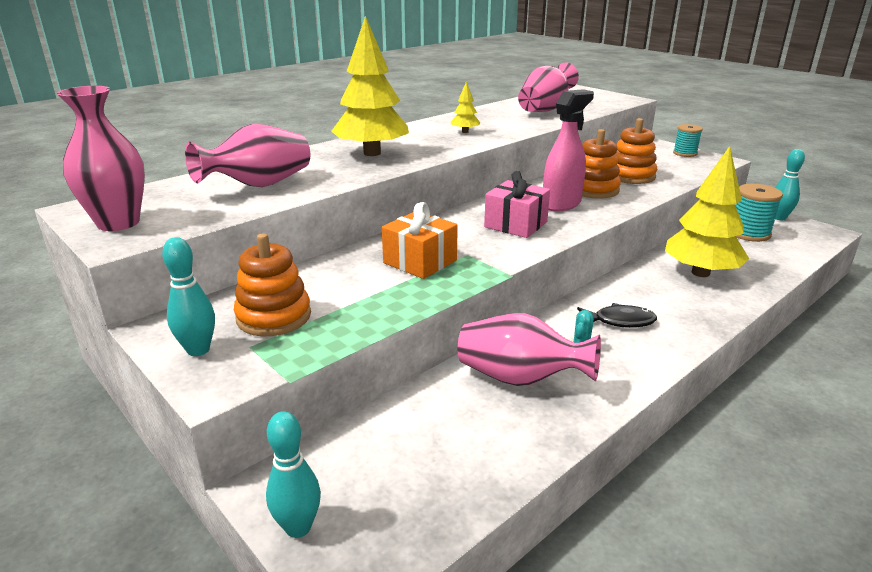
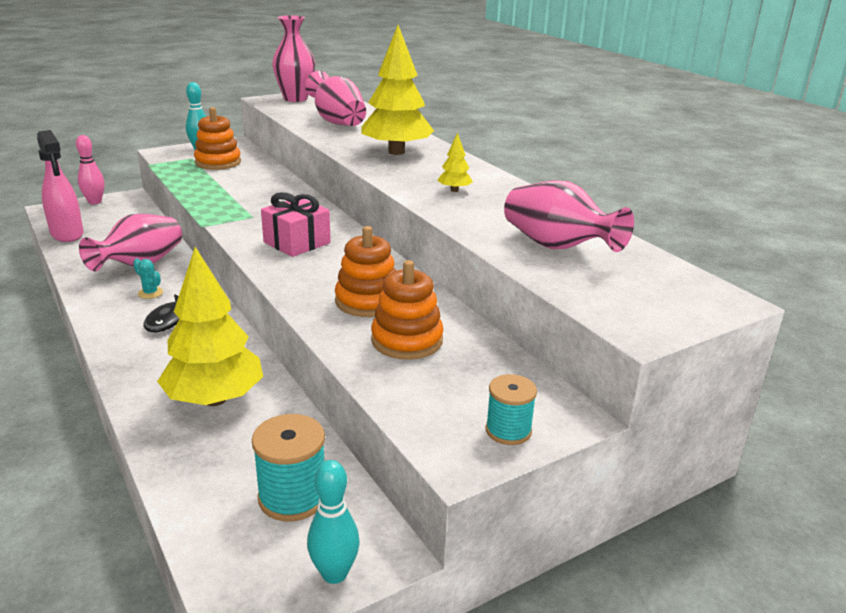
camera: 100 degrees right, 0 degrees up
(298, 527) = (95, 202): turquoise bowling pin -> pink bowling pin
(420, 261) = (255, 201): orange gift -> none
(561, 204) = (334, 273): pink spray bottle -> pink spray bottle (67, 234)

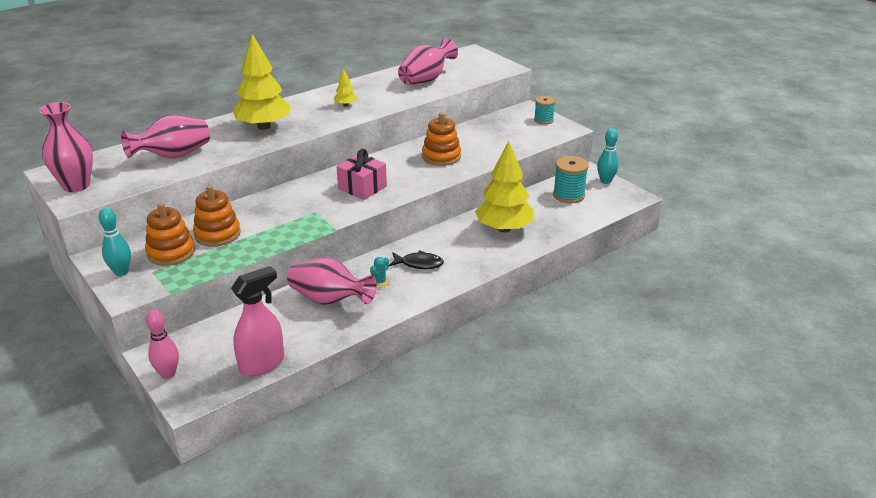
camera: 95 degrees left, 5 degrees up
(407, 340) = (480, 143): orange stacking toy -> orange stacking toy (217, 234)

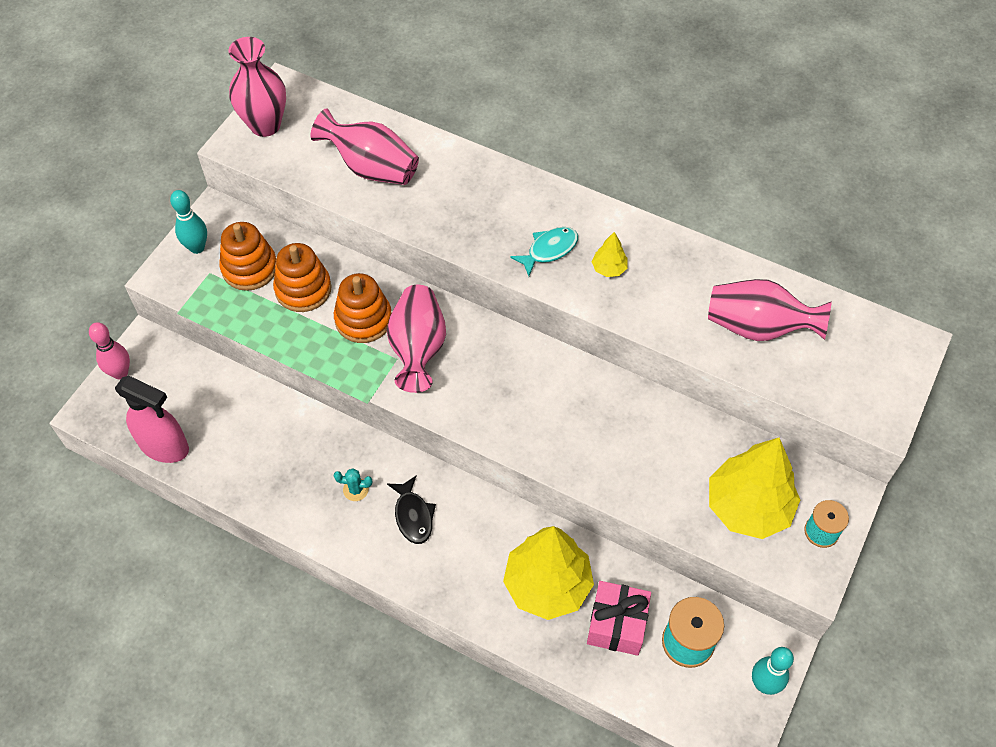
camera: 65 degrees right, 25 degrees up
(264, 126) = (493, 213): yellow tree -> yellow tree (747, 507)
(312, 117) = (549, 250): none -> turquoise fish
(329, 300) = (298, 453): pink vase -> pink vase (418, 349)
(362, 187) = (480, 381): pink gift -> pink gift (617, 624)
(441, 156) = (615, 437): orange stacking toy -> orange stacking toy (363, 319)

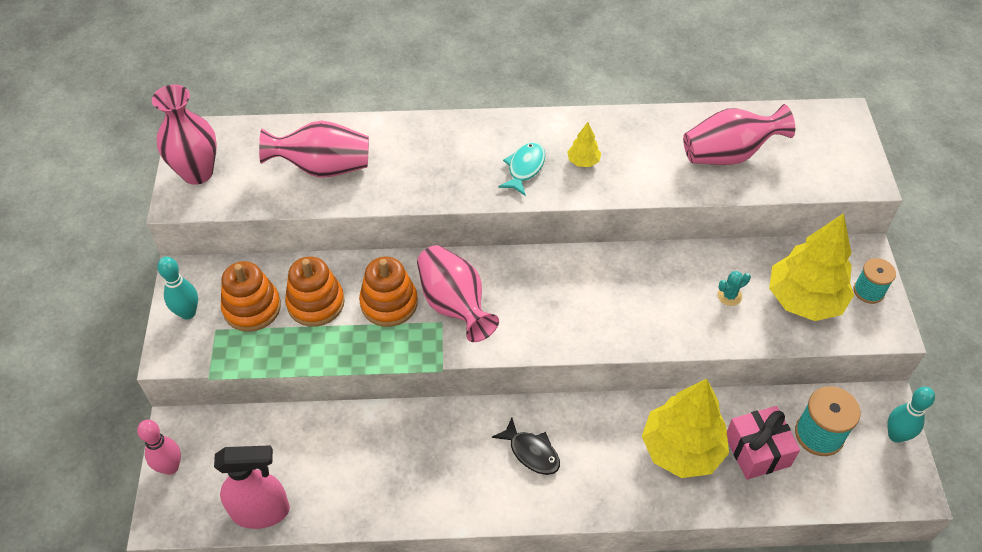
camera: 30 degrees left, 5 degrees down
(355, 490) = (466, 457): turquoise cactus -> turquoise cactus (729, 296)

